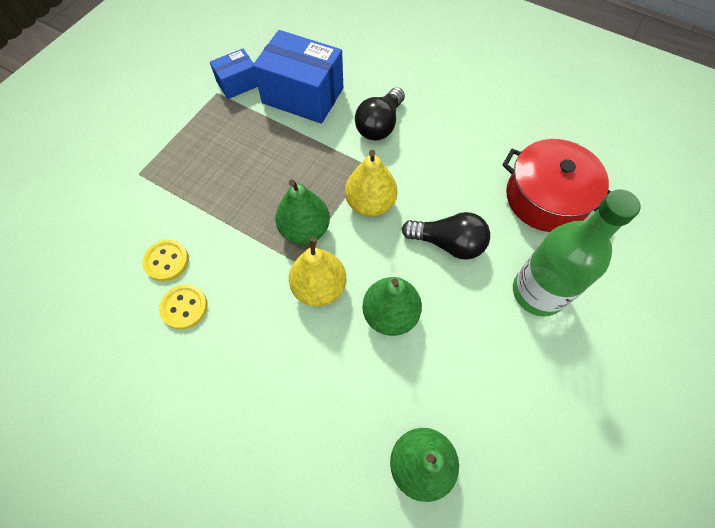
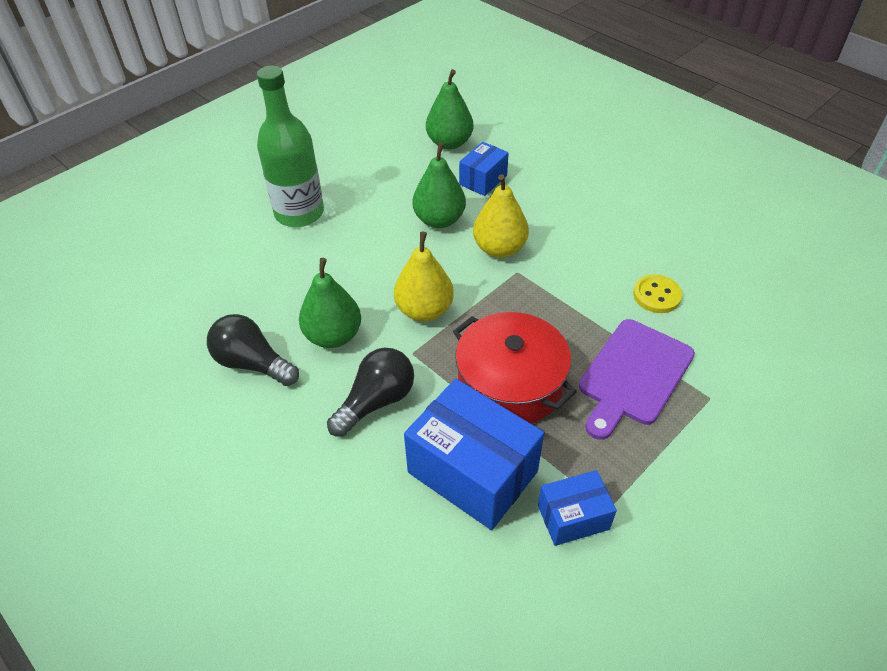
camera: 165 degrees left, 15 degrees down
(184, 307) = (633, 255): yellow button -> none
(194, 180) = (633, 375): none -> purple cutting board
(305, 230) = (504, 298): green pear -> green pear (333, 336)
(358, 394) = (483, 180): none -> blue box
(448, 243) = (358, 261): black light bulb -> black light bulb (252, 363)
(546, 198) = (231, 282): red pot -> red pot (510, 384)

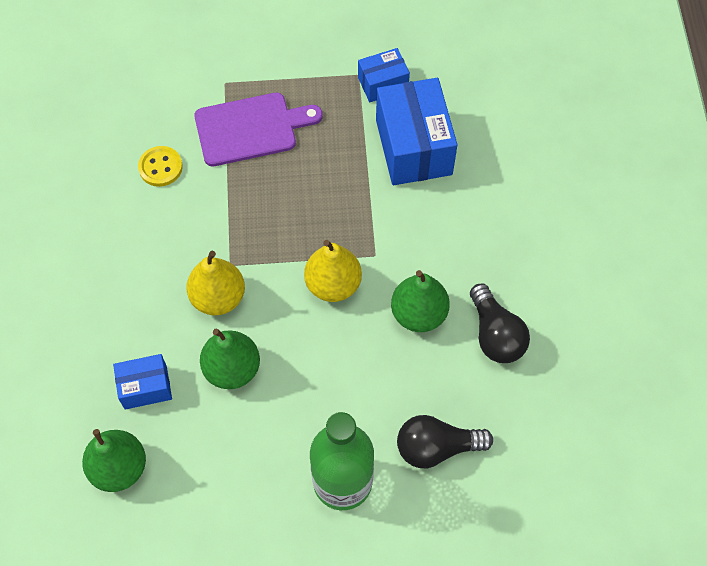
camera: 140 degrees left, 15 degrees up
(376, 401) = (431, 236): black light bulb -> black light bulb (436, 447)
(510, 384) = (334, 182): red pot -> none
(573, 517) = (383, 84): blue box -> blue box turned 45 degrees counterclockwise

